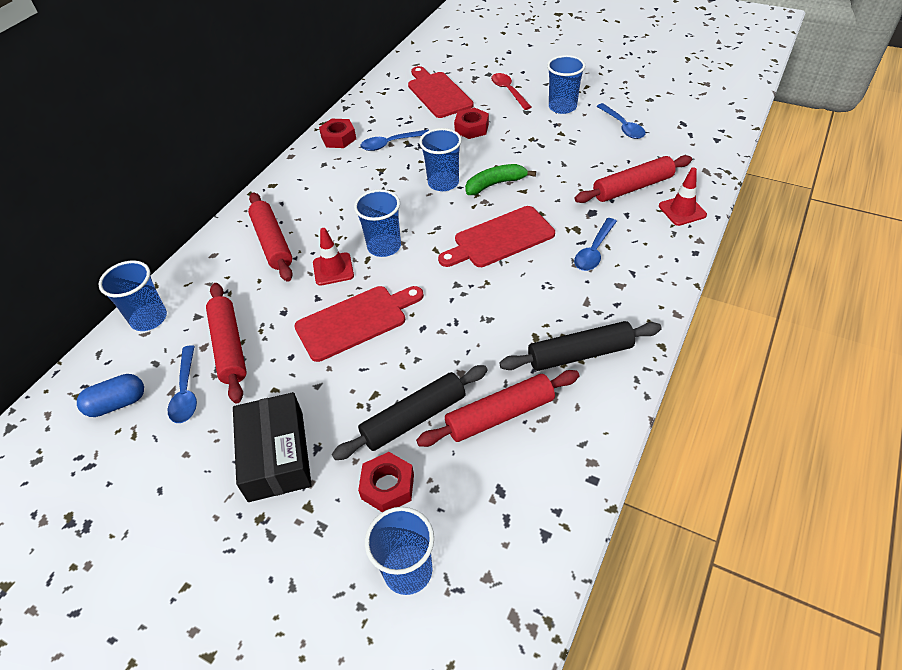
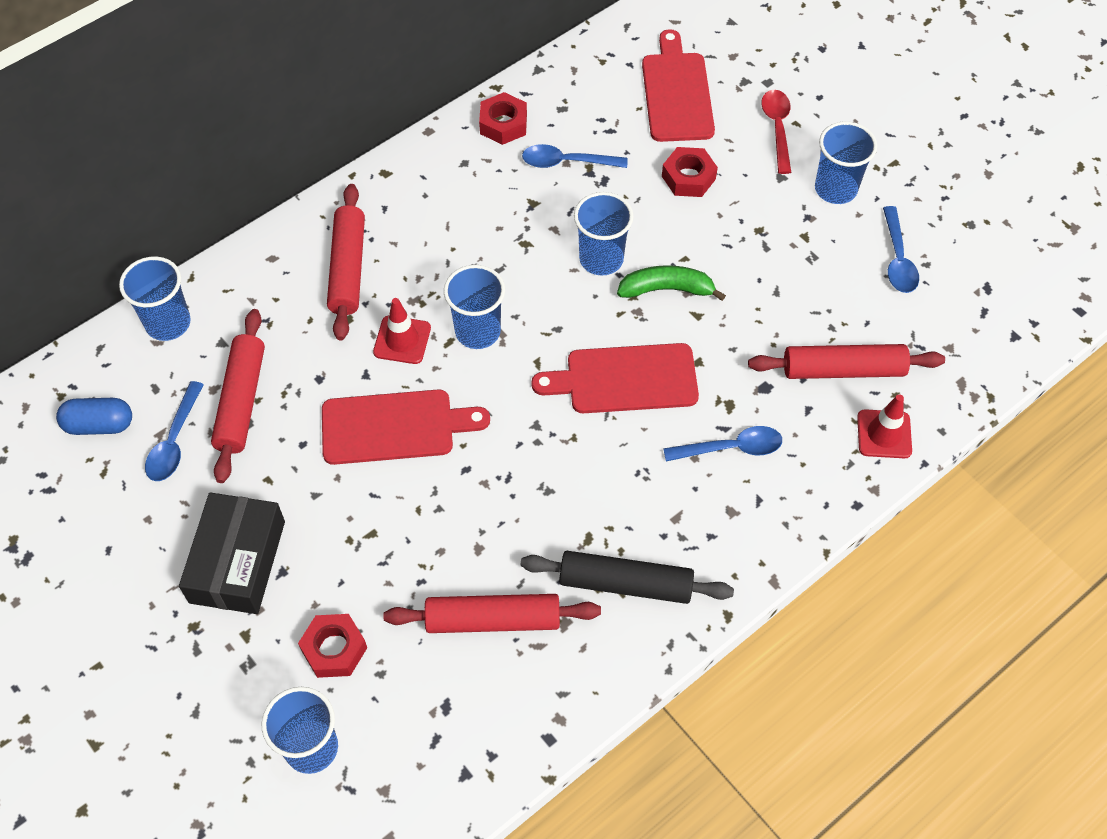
camera: 20 degrees right, 10 degrees up
(414, 418) = (399, 582): black rolling pin -> none
(594, 251) = (731, 448): blue spoon -> blue spoon turned 150 degrees counterclockwise

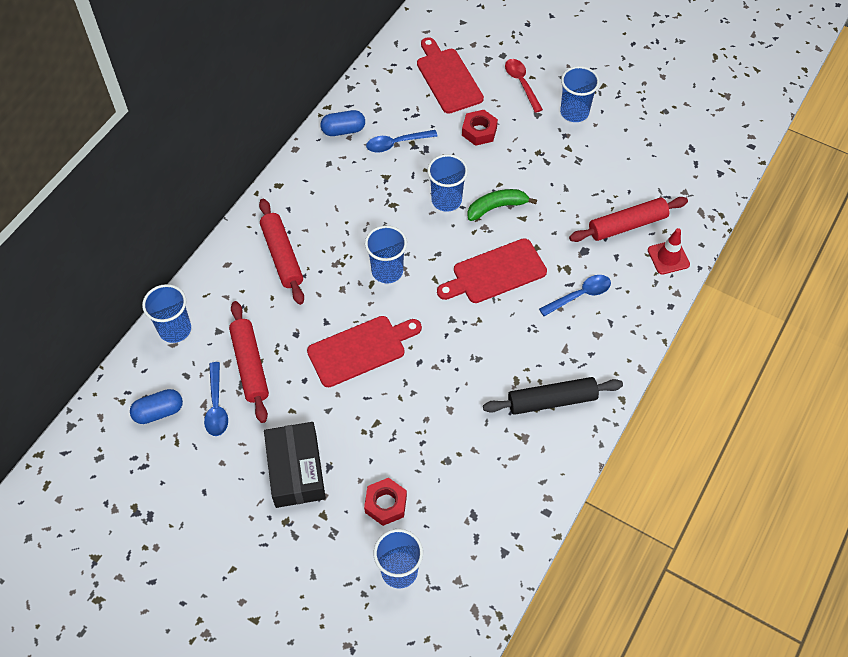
camera: 20 degrees left, 0 degrees up
(402, 340) = (340, 292): red traffic cone -> none
(493, 620) = (479, 451): red rolling pin -> none
(503, 124) = (343, 130): red nut -> blue capsule
(897, 259) = (630, 146): blue spoon -> none

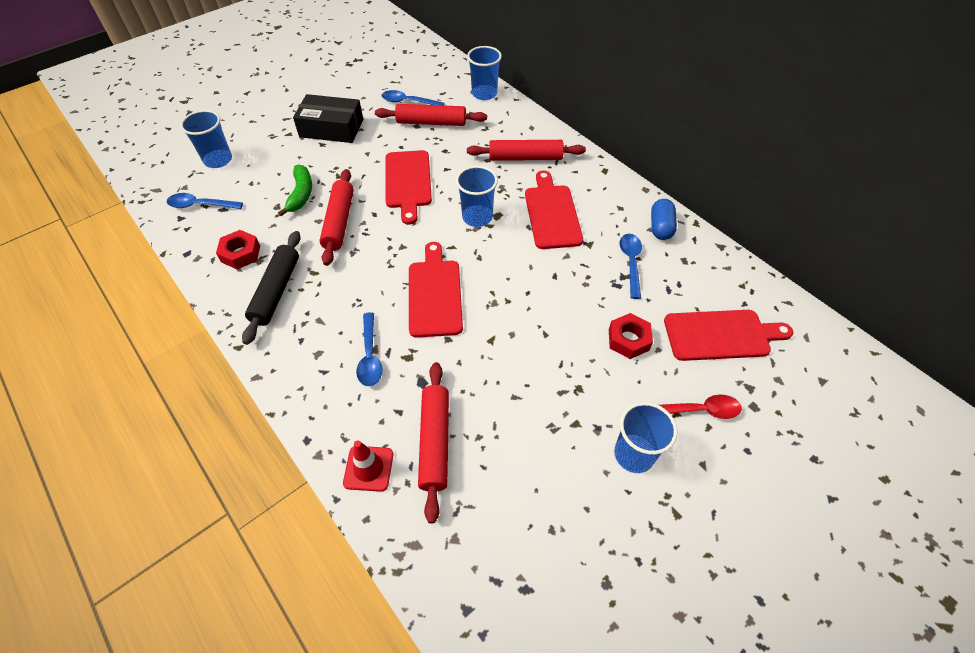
camera: 110 degrees right, 5 degrees down
(159, 412) = (421, 77): blue capsule -> none
(358, 213) = (552, 213): none -> red cutting board
(385, 504) = (270, 165): red nut -> red nut (241, 254)
(443, 389) = (339, 222): none -> red rolling pin
(446, 200) = (541, 282): blue cup -> none
(477, 542) = (200, 205): none -> blue spoon
(496, 207) = (515, 321): green banana -> green banana (301, 194)

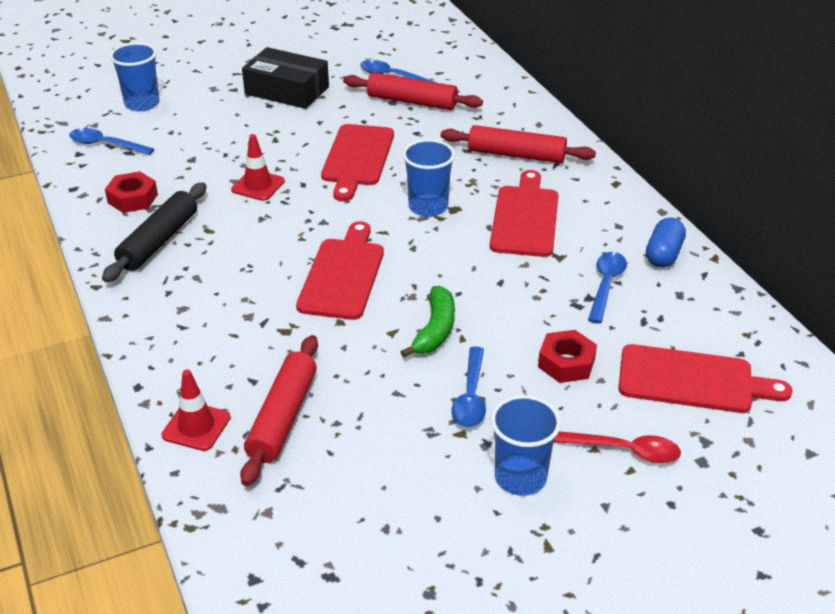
camera: 15 degrees right, 15 degrees down
(301, 194) = (224, 151): green banana -> green banana (435, 330)
(339, 222) = (258, 185): red rolling pin -> red traffic cone
(370, 356) = (241, 321): blue spoon -> blue spoon (471, 396)
(484, 94) = (492, 80): blue cup -> none

